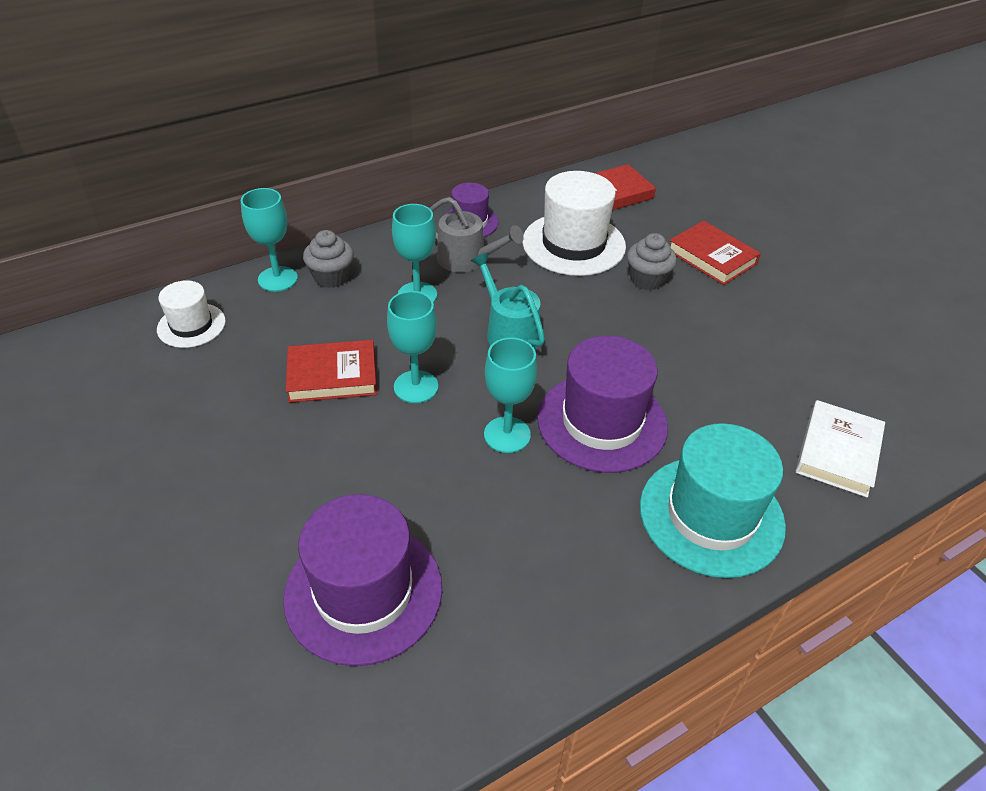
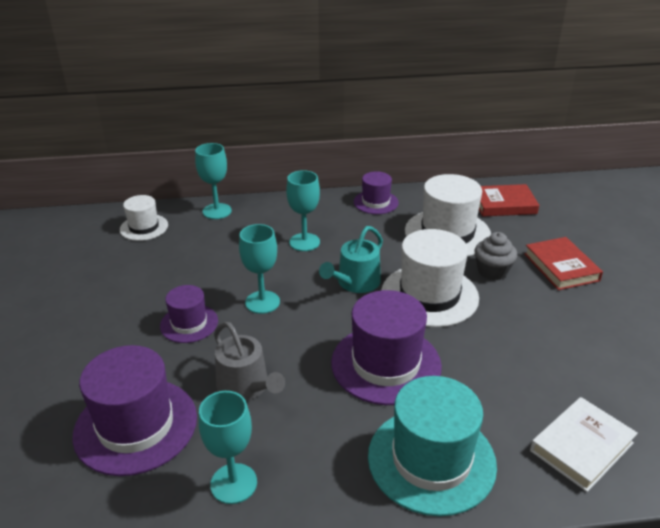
camera: 25 degrees right, 10 degrees down
(331, 277) = (253, 217): grey cupcake -> none
(332, 375) = (211, 280): red book -> none
(342, 440) = (189, 323): none -> purple hat
(467, 259) = (357, 227): grey watering can -> grey watering can (246, 386)
(507, 435) = (306, 352): turquoise goblet -> turquoise goblet (233, 483)
(509, 332) = (355, 282): turquoise watering can -> turquoise watering can turned 135 degrees counterclockwise
(599, 326) = (429, 295): none -> white hat

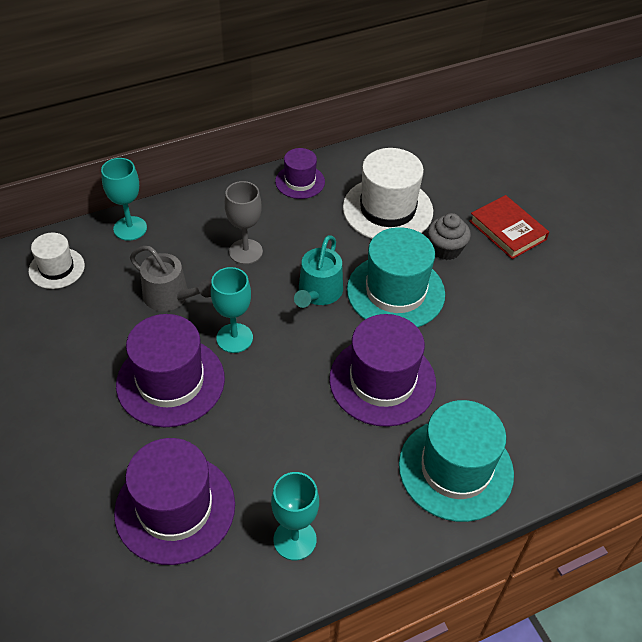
camera: 20 degrees left, 15 degrees up
(189, 323) = (170, 381): purple hat -> purple hat, size x1.78
(246, 386) = (261, 439): grey watering can -> grey watering can (170, 296)
(304, 242) = (245, 252): turquoise goblet -> grey goblet
(429, 295) = (395, 292): white hat -> turquoise hat
(504, 204) = (431, 159): red book -> none
(581, 447) = (572, 423): white book -> none

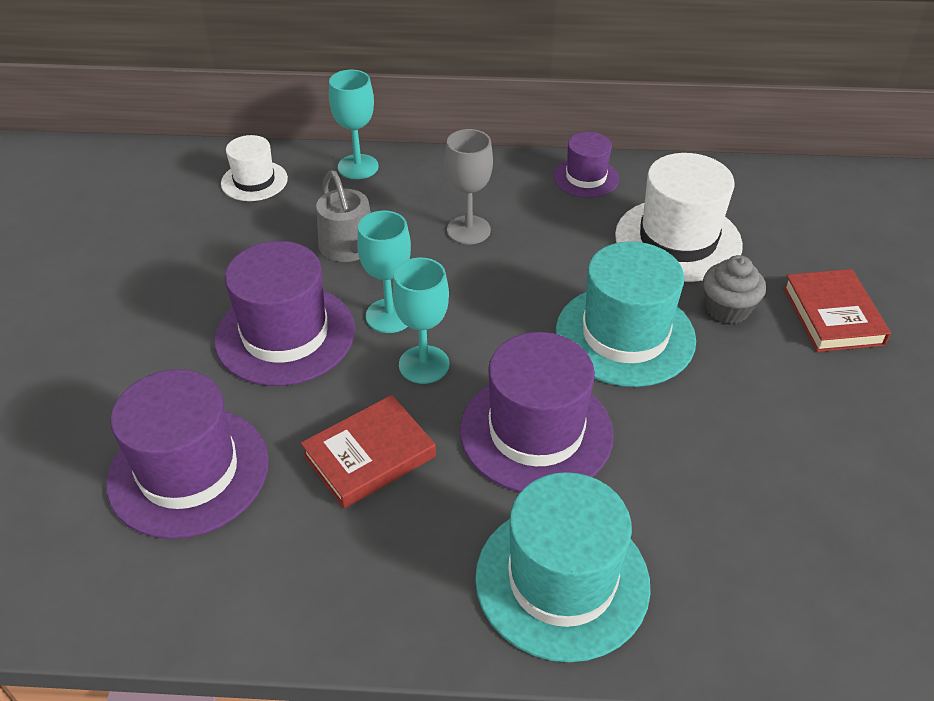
camera: 30 degrees right, 5 degrees down
(289, 443) = (369, 456): none -> red book
(295, 539) = (295, 571): turquoise goblet -> turquoise goblet (424, 364)
(318, 292) = (525, 302): turquoise watering can -> none

